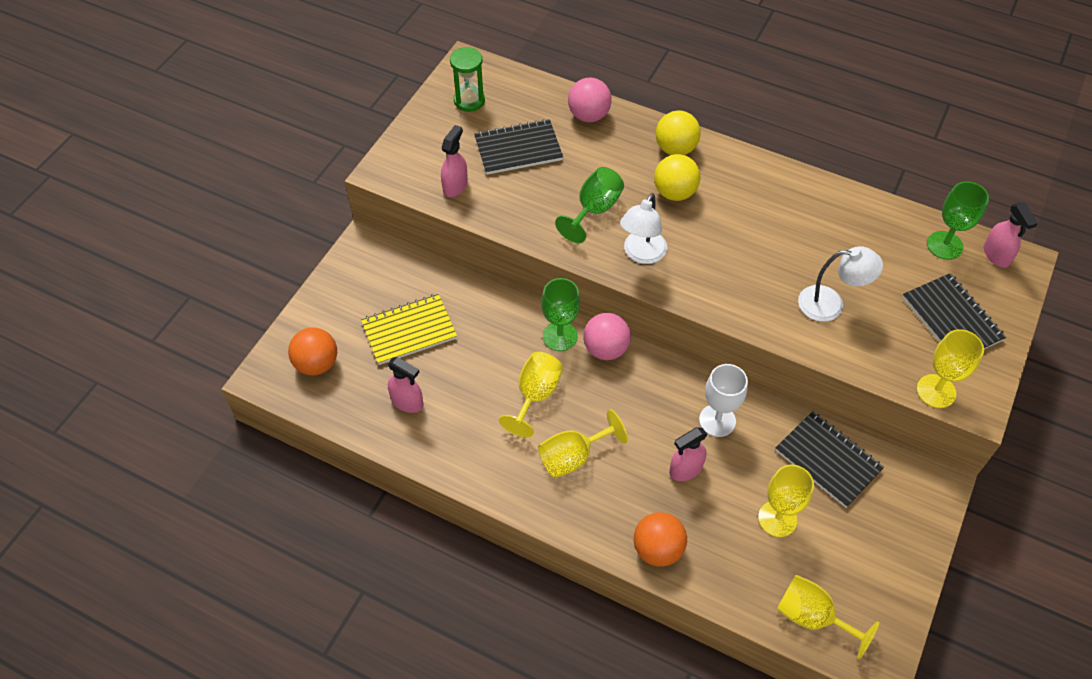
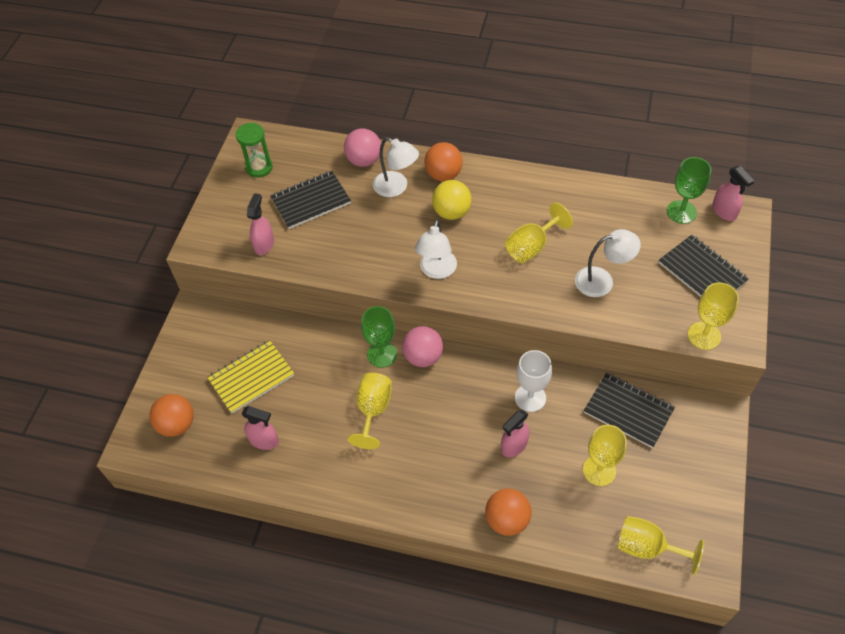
camera: 10 degrees left, 0 degrees up
(573, 457) = (417, 456): yellow goblet -> yellow goblet (532, 247)
(594, 210) = (388, 241): green goblet -> none
(618, 153) = (396, 187): none -> white lamp
(675, 149) = (443, 174): yellow ball -> orange ball

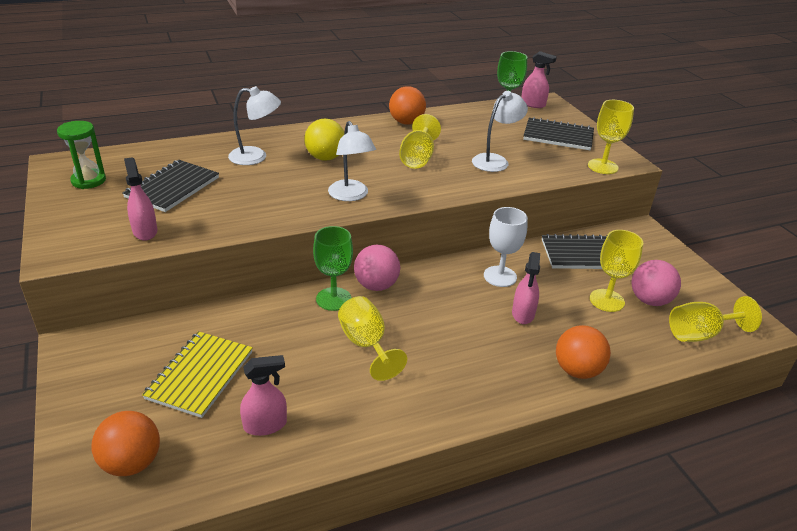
camera: 40 degrees left, 20 degrees down
(364, 160) = (205, 149): pink ball -> pink ball (649, 300)
(443, 174) = (293, 139): orange ball -> orange ball (406, 122)

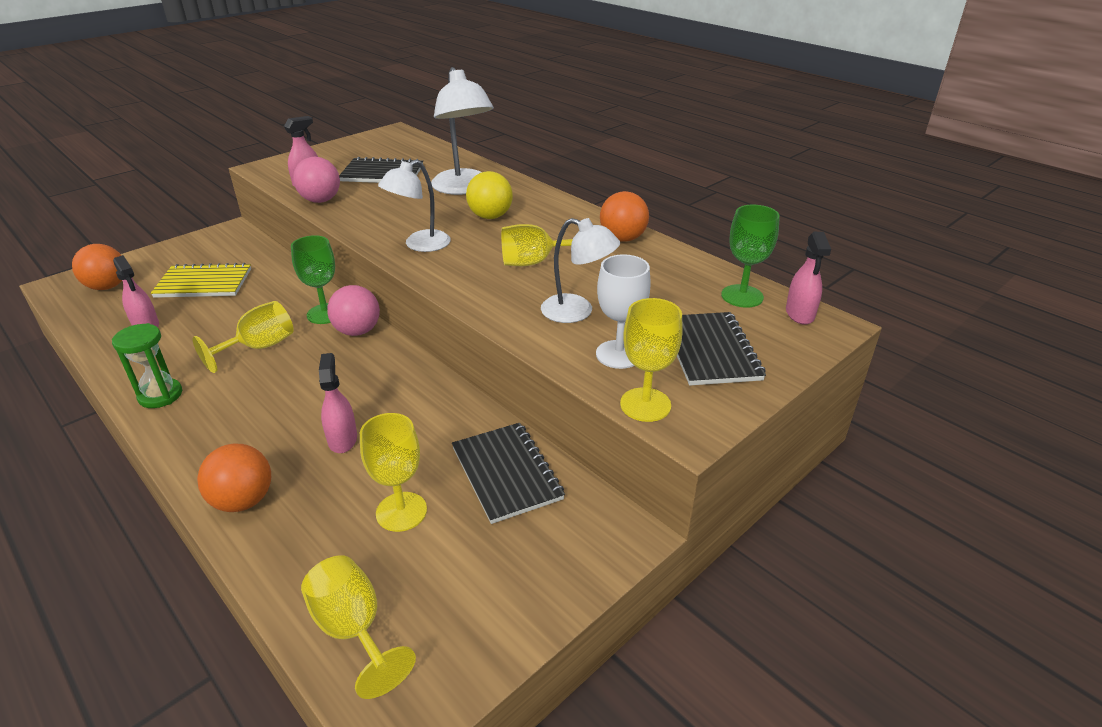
camera: 70 degrees right, 0 degrees up
(88, 181) = (373, 146): green hourglass -> green hourglass (160, 395)
(256, 157) = (464, 188): white lamp -> white lamp, size x1.52
(500, 276) = (414, 408): white goblet -> white goblet (619, 354)
(523, 314) = (342, 439): pink spray bottle -> pink spray bottle turned 90 degrees clockwise
(649, 300) = (420, 559): pink ball -> pink ball (321, 200)

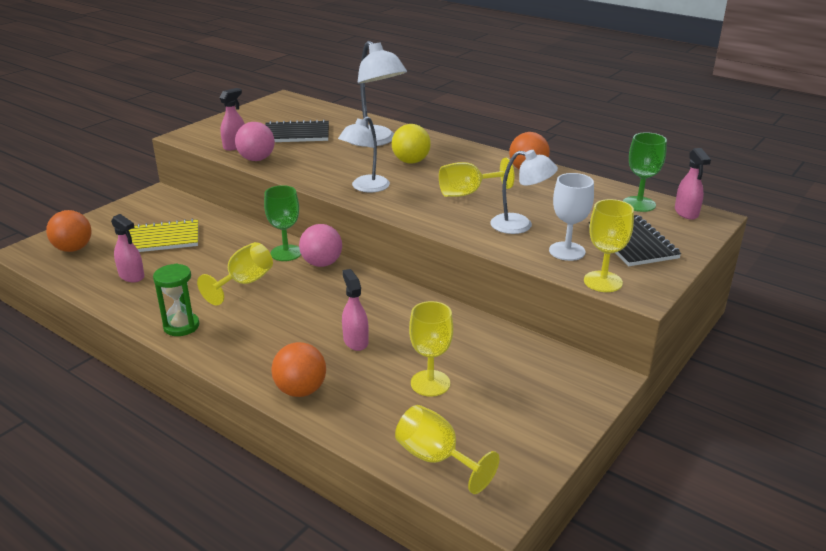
camera: 10 degrees left, 5 degrees down
(506, 473) = (497, 350): black notebook -> none

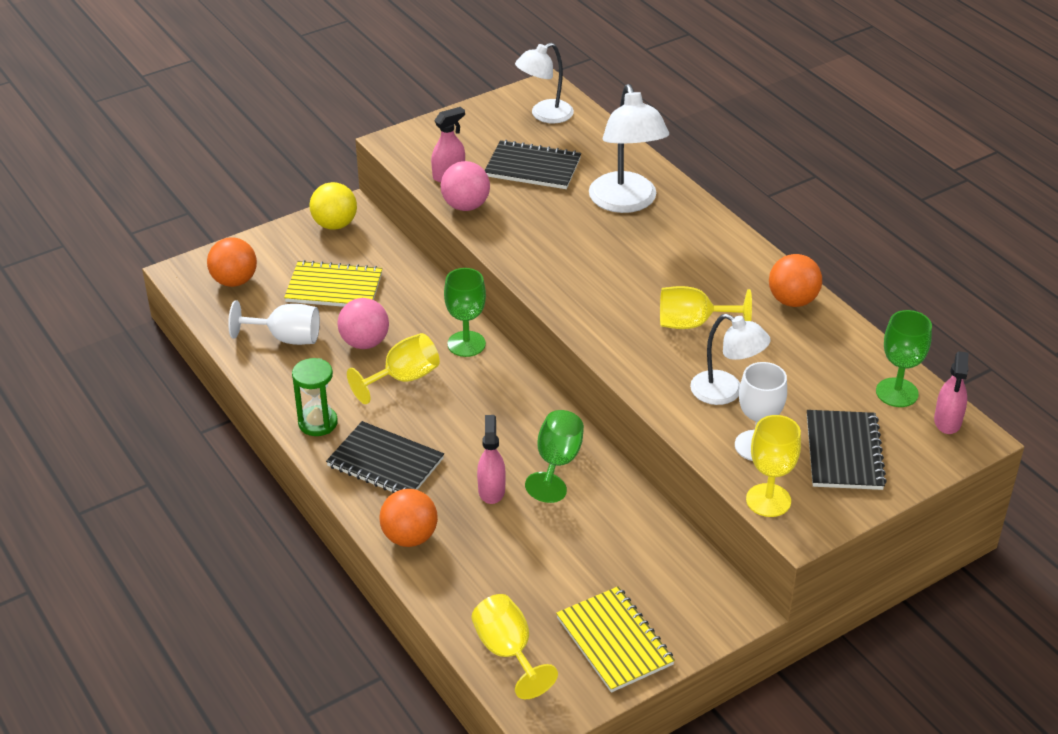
camera: 20 degrees right, 10 degrees up
(132, 276) = (286, 338): pink spray bottle -> white goblet
(254, 341) = (385, 462): none -> black notebook
(322, 263) = (501, 370): pink ball -> pink ball (365, 342)
(365, 187) = (574, 286): white lamp -> white lamp (544, 115)
(399, 312) = (557, 463): none -> green goblet
(411, 161) = (652, 251): yellow ball -> yellow ball (335, 224)
(430, 383) = (545, 565): yellow goblet -> none
(523, 426) = (614, 641): none -> yellow notebook

